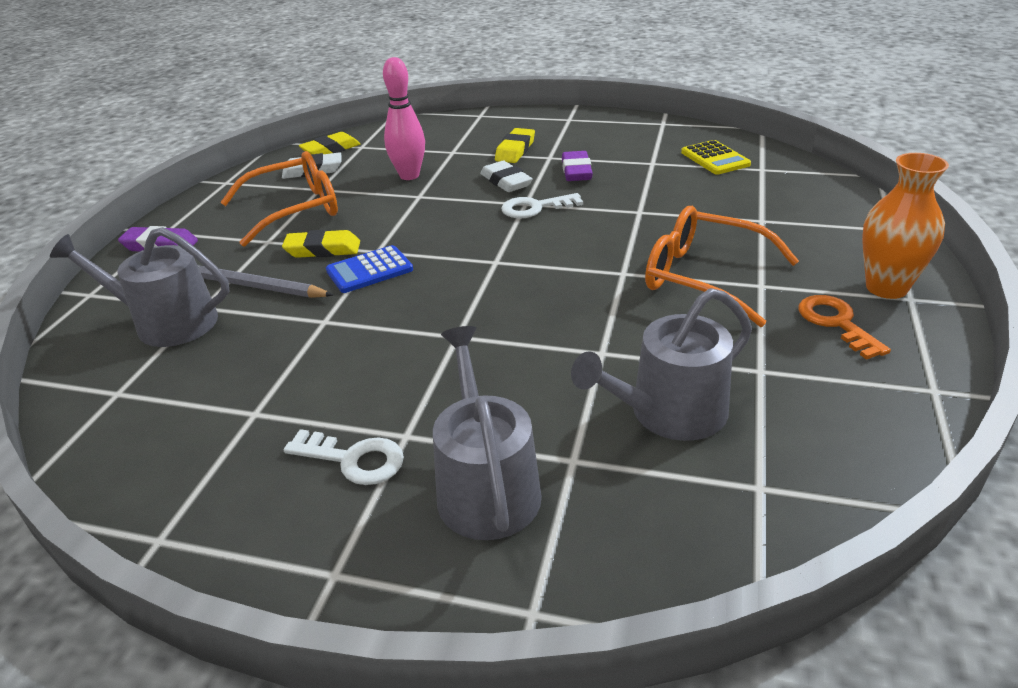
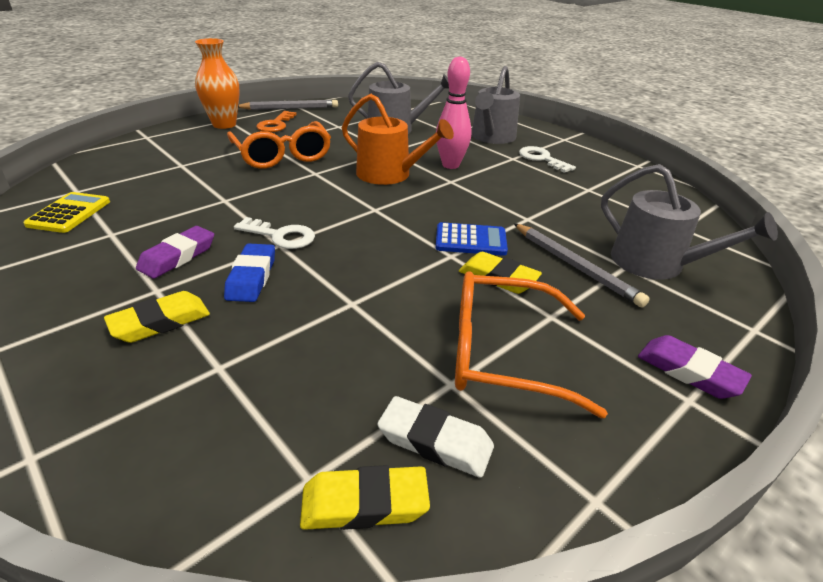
camera: 150 degrees left, 0 degrees up
(409, 176) = (324, 344): pink bowling pin -> pink bowling pin (450, 165)
(506, 181) = (252, 277): white eraser -> blue eraser
(541, 310) = (389, 174): none -> orange watering can
(918, 374) = (290, 108): none -> grey pencil

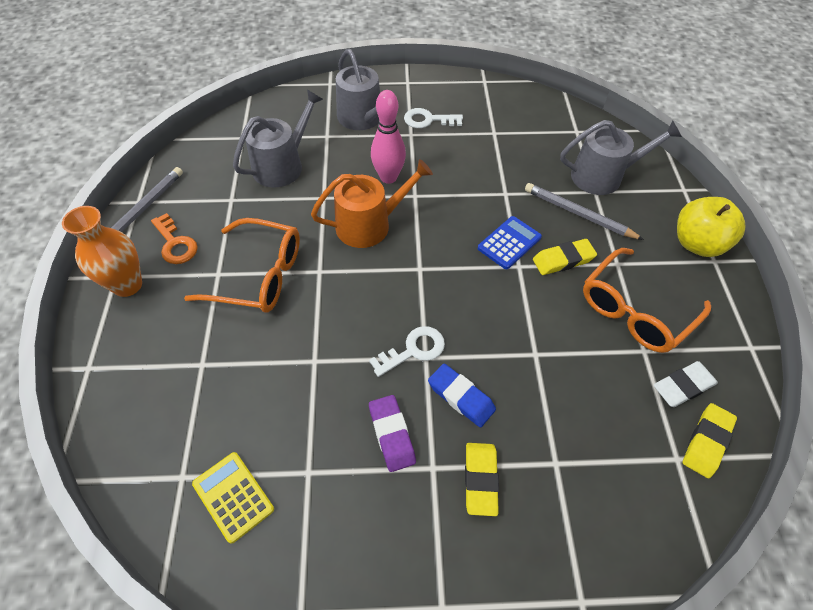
camera: 50 degrees left, 20 degrees up
(575, 266) = (578, 214): grey pencil -> grey pencil turned 150 degrees counterclockwise
(689, 372) = (697, 244): purple eraser -> yellow apple

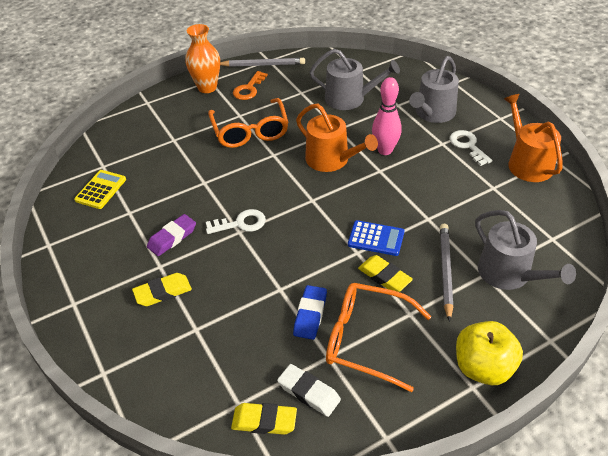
camera: 65 degrees right, 10 degrees down
(413, 350) = (241, 223): white key -> white key turned 45 degrees counterclockwise
(461, 397) = (218, 261): blue eraser -> blue eraser (310, 315)
(478, 97) = (527, 163): none -> orange watering can

